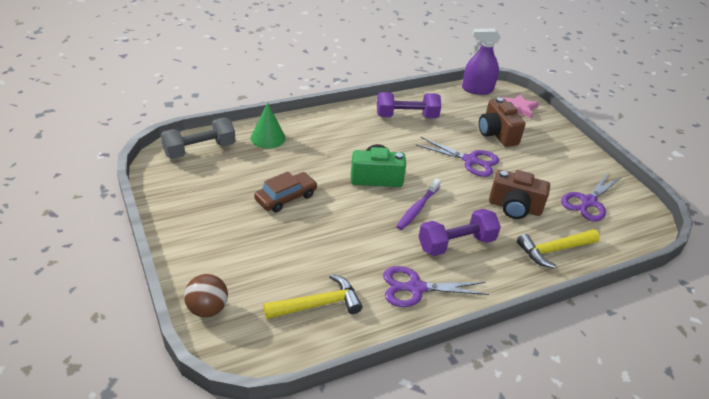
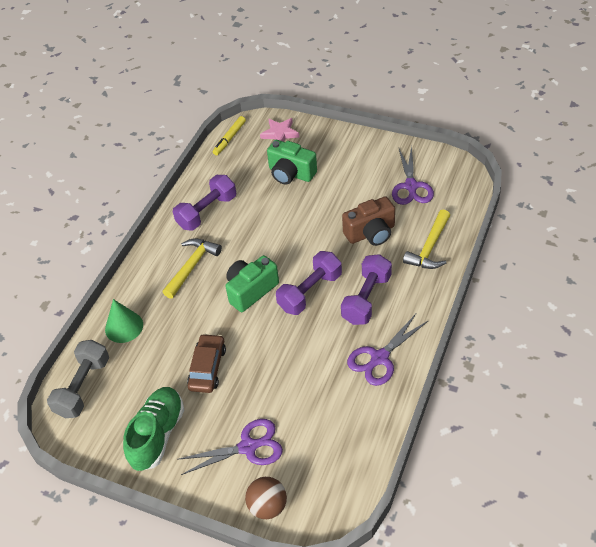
camera: 35 degrees left, 10 degrees up
(203, 208) = (157, 435): none -> green shoe
(318, 304) = (334, 431): yellow hammer -> yellow hammer (192, 267)
(417, 208) = (310, 292): purple toothbrush -> purple dumbbell
(470, 160) = (299, 216): purple scissors -> purple scissors (248, 447)
(477, 89) = (229, 139): purple spray bottle -> yellow marker
(497, 134) = (291, 173): brown camera -> green camera

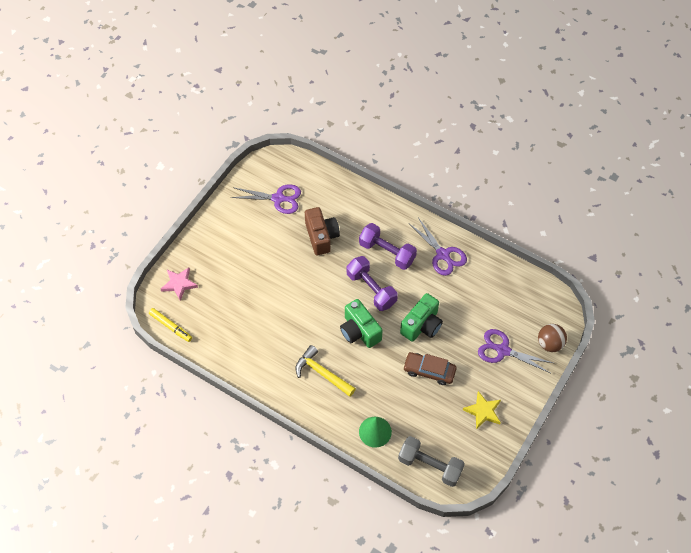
camera: 85 degrees left, 10 degrees up
(157, 435) = (483, 411): green shoe -> yellow star
(207, 212) = (261, 355): purple dumbbell -> none
(248, 447) = (502, 350): purple scissors -> purple scissors turned 60 degrees counterclockwise
(291, 173) = (234, 283): green camera -> green camera (422, 325)
(429, 247) = (347, 201): yellow hammer -> none

